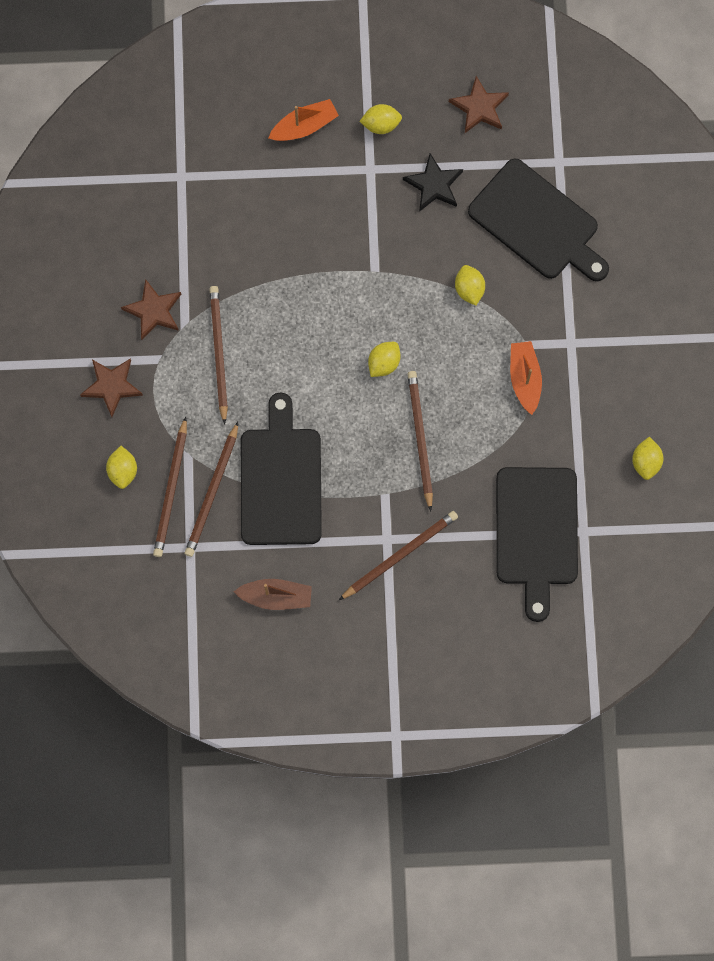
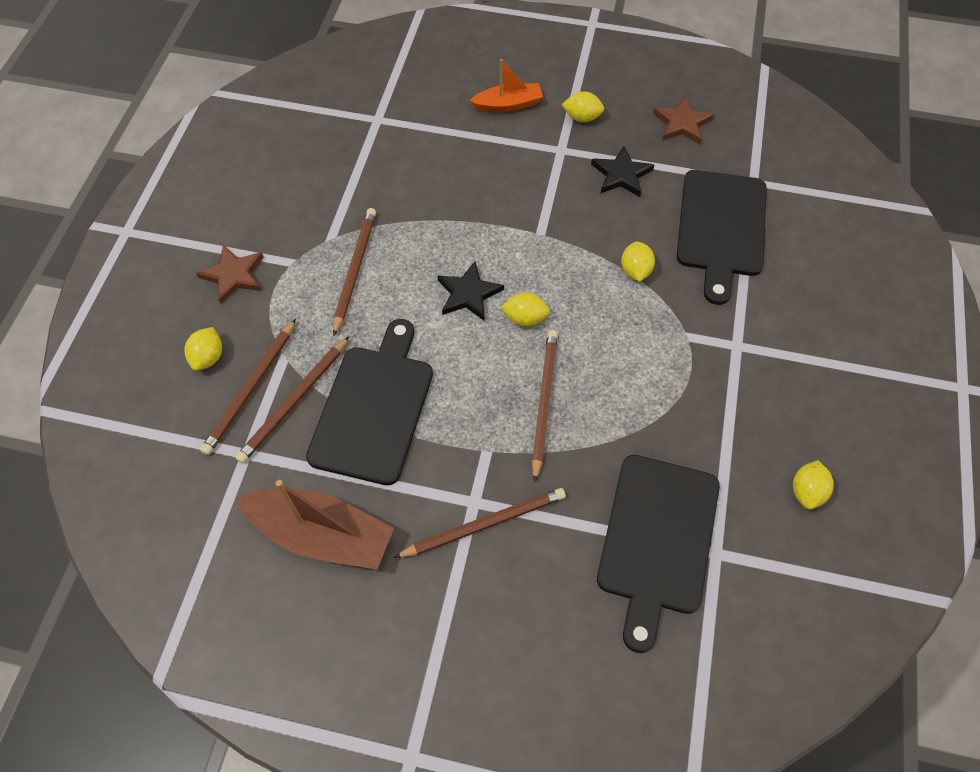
camera: 15 degrees right, 15 degrees down
(153, 311) = (305, 219): brown star -> none
(276, 596) = (322, 534): brown boat -> brown boat, size x1.66
(327, 351) = (468, 294): none -> black star
(384, 363) = (525, 318): yellow lemon -> yellow lemon turned 45 degrees clockwise
(524, 379) = (677, 369): orange boat -> none
(537, 223) = (721, 228): black cutting board -> black cutting board turned 45 degrees clockwise

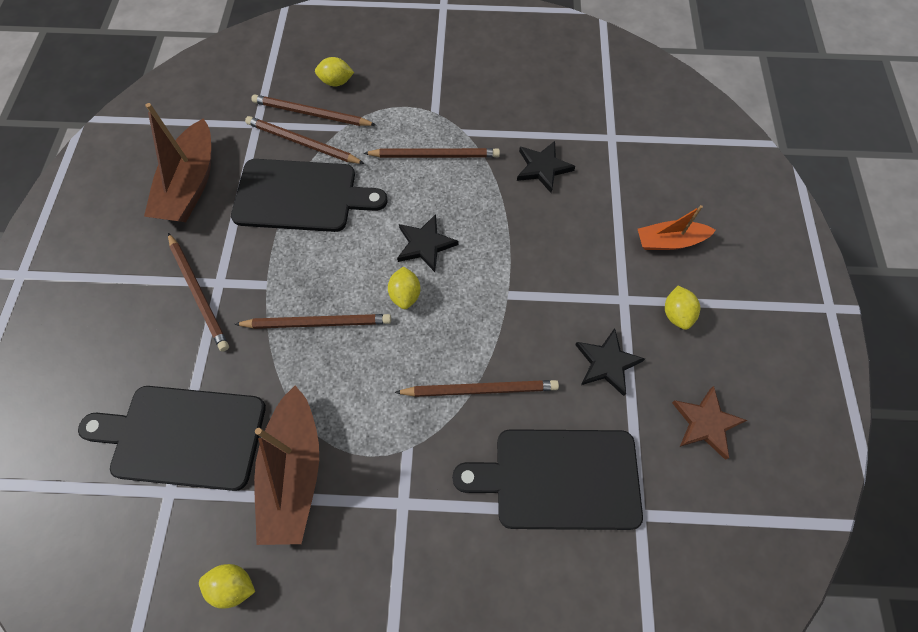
camera: 80 degrees right, 5 degrees up
(233, 275) = (414, 78): brown star -> none
(399, 180) = (543, 168): none -> black star
(508, 105) = (669, 241): orange boat -> orange boat turned 105 degrees clockwise
(635, 271) = (480, 389): yellow lemon -> brown pencil
(702, 433) = (294, 472): none -> brown boat

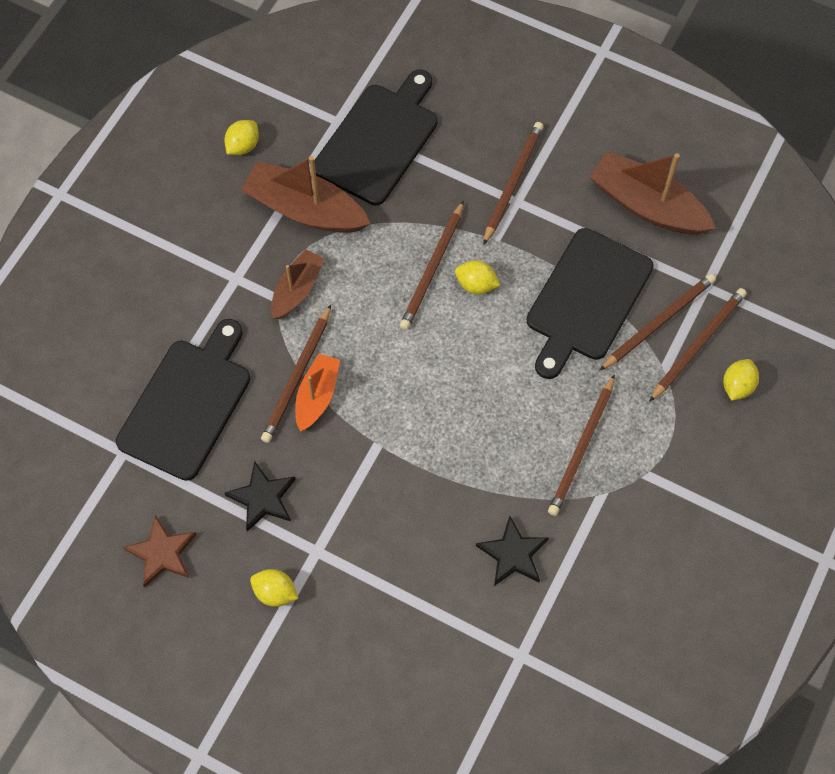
camera: 115 degrees right, 0 degrees up
(199, 293) = (513, 182): brown pencil -> brown pencil turned 120 degrees clockwise
(390, 434) = (297, 290): none -> brown boat
(405, 295) = (424, 352): yellow lemon -> yellow lemon (476, 285)
(425, 244) = (471, 392): black star -> none
(669, 241) = (356, 637): orange boat -> orange boat (317, 396)

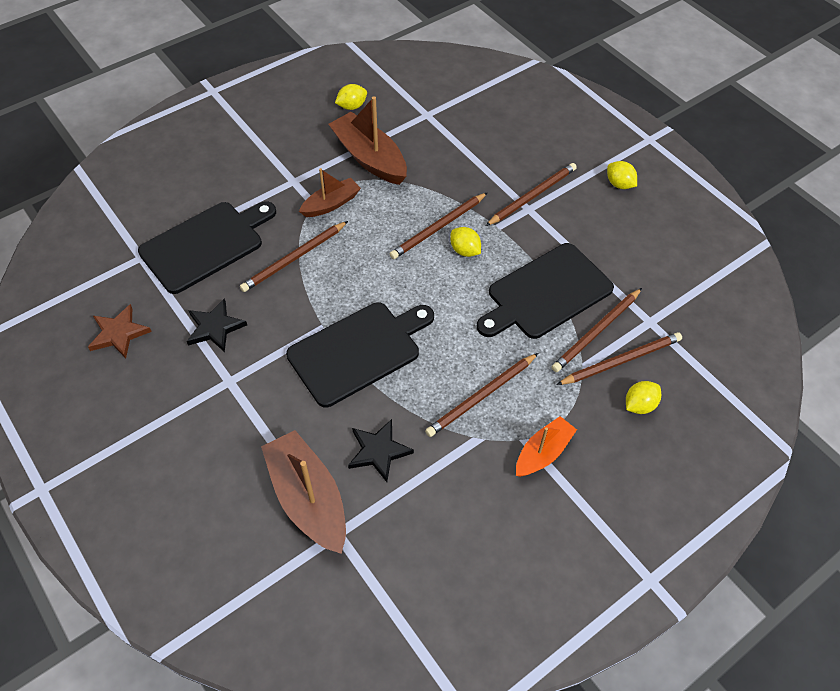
camera: 25 degrees right, 10 degrees down
(275, 592) = (179, 396): yellow lemon -> yellow lemon (619, 184)
(317, 396) = (300, 276): orange boat -> orange boat (543, 452)
(379, 140) = (449, 135): black cutting board -> black cutting board (358, 351)
(647, 205) = (631, 248): brown boat -> brown boat (308, 498)
(658, 322) = (596, 332): brown pencil -> brown pencil turned 150 degrees clockwise

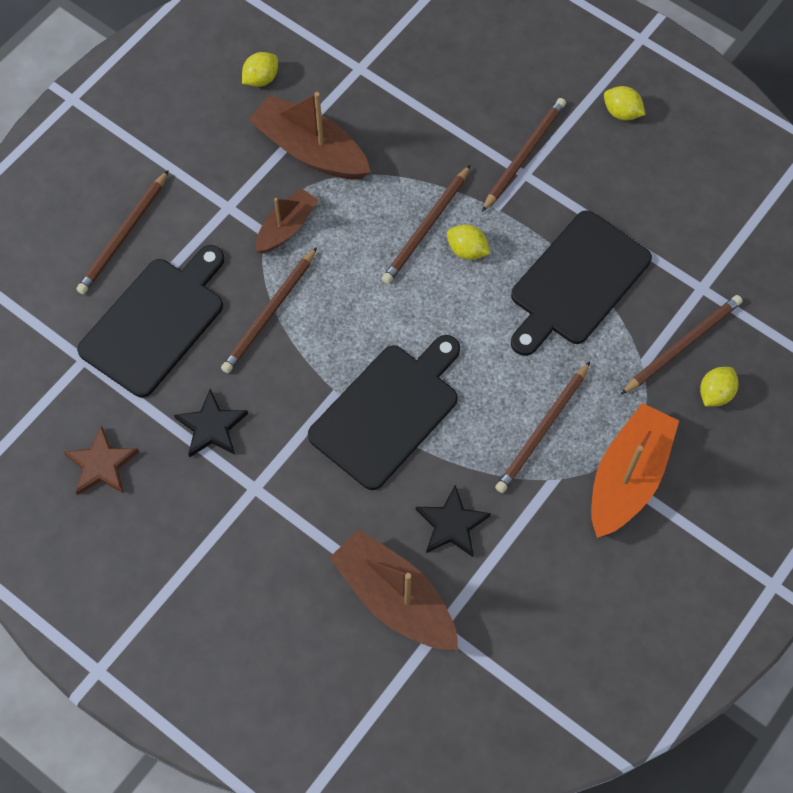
camera: 15 degrees left, 10 degrees up
(543, 452) = (627, 477): orange boat -> orange boat, size x1.66
(596, 332) = (646, 317): brown pencil -> brown pencil (123, 235)

